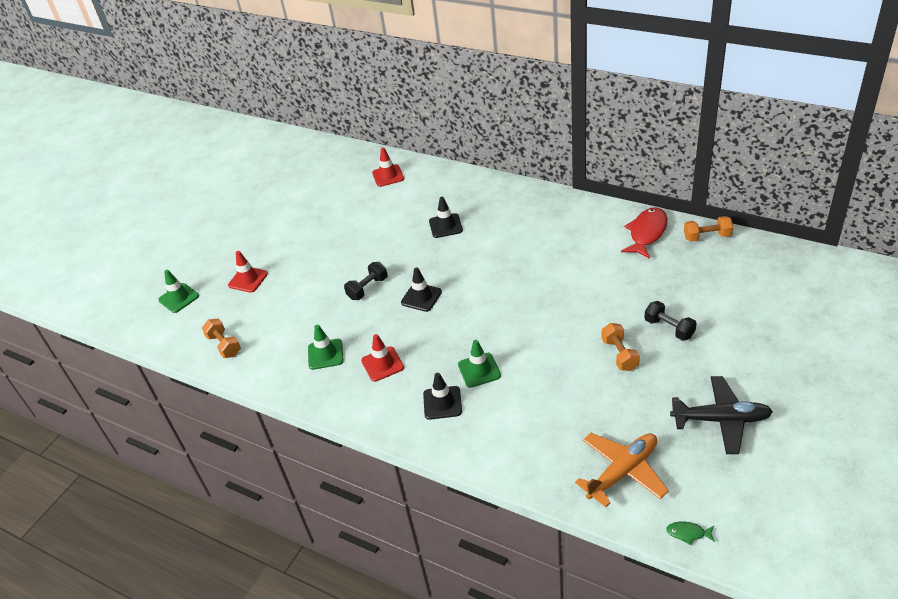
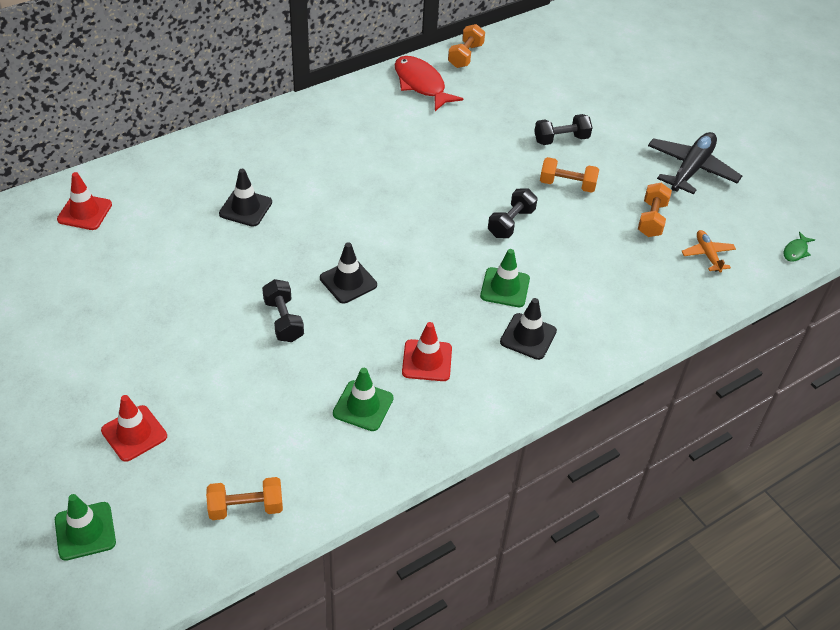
camera: 70 degrees left, 5 degrees up
(547, 344) = (511, 223): none -> black dumbbell
(622, 472) = (707, 255): orange plane -> orange plane, size x0.54
(630, 420) = (652, 219): none -> orange dumbbell

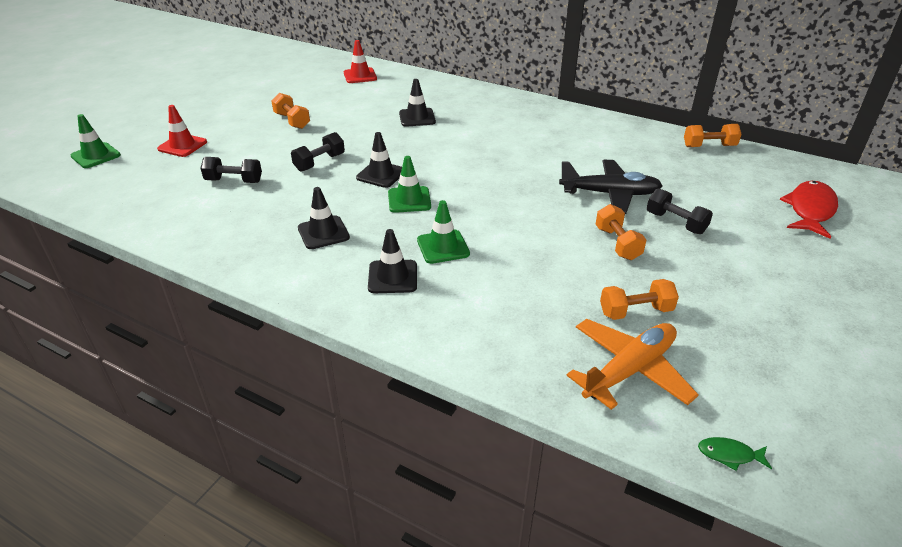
camera: 65 degrees right, 10 degrees down
(246, 507) = (133, 201): orange dumbbell -> orange dumbbell (292, 121)
(363, 406) = (255, 218): green traffic cone -> green traffic cone (409, 200)
(421, 84) = (641, 139): red fish -> red fish (810, 210)
(427, 360) = (323, 233): red traffic cone -> black traffic cone
(511, 223) = (528, 227): black dumbbell -> black dumbbell (234, 181)
(691, 169) = (754, 320): black plane -> black plane (610, 194)
(707, 255) = (629, 370): orange plane -> orange plane, size x1.87

